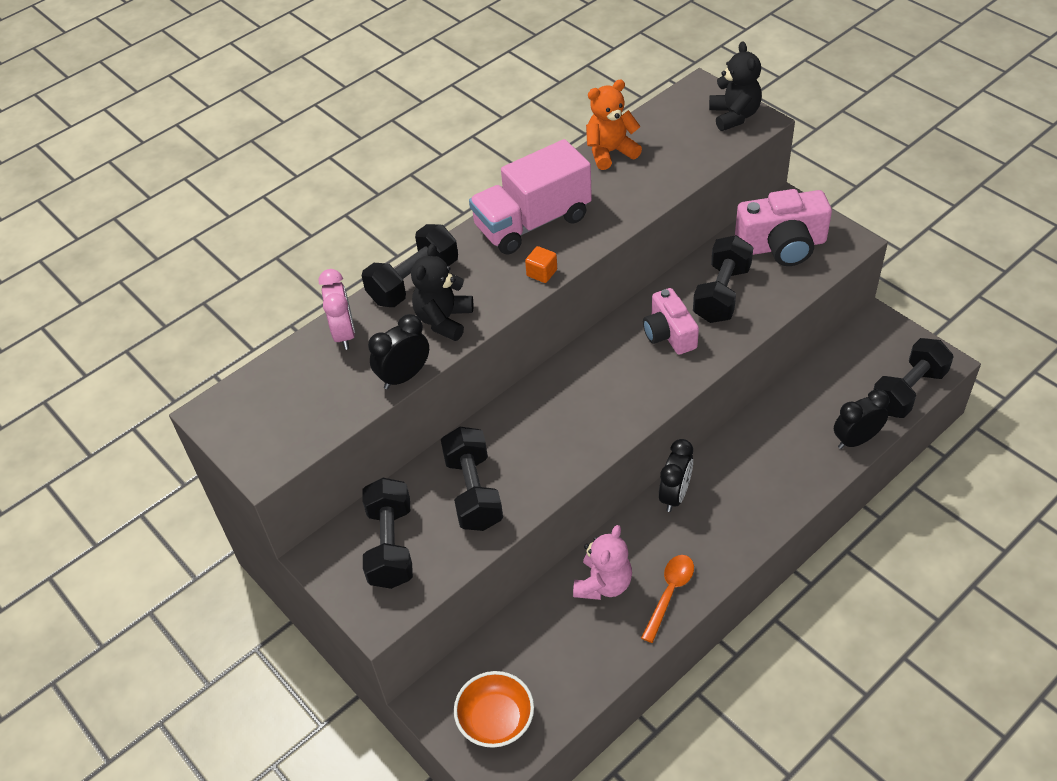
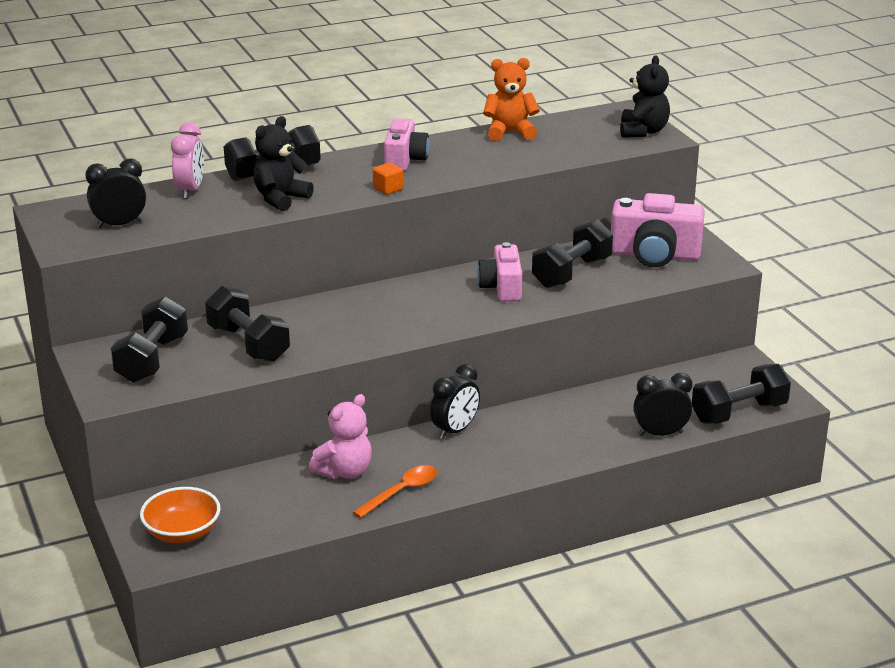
camera: 15 degrees right, 20 degrees down
(404, 376) = (220, 223): black clock -> black clock (119, 225)
(474, 492) = (248, 344): black dumbbell -> black dumbbell turned 45 degrees counterclockwise
(532, 223) = (405, 159): pink truck -> pink camera

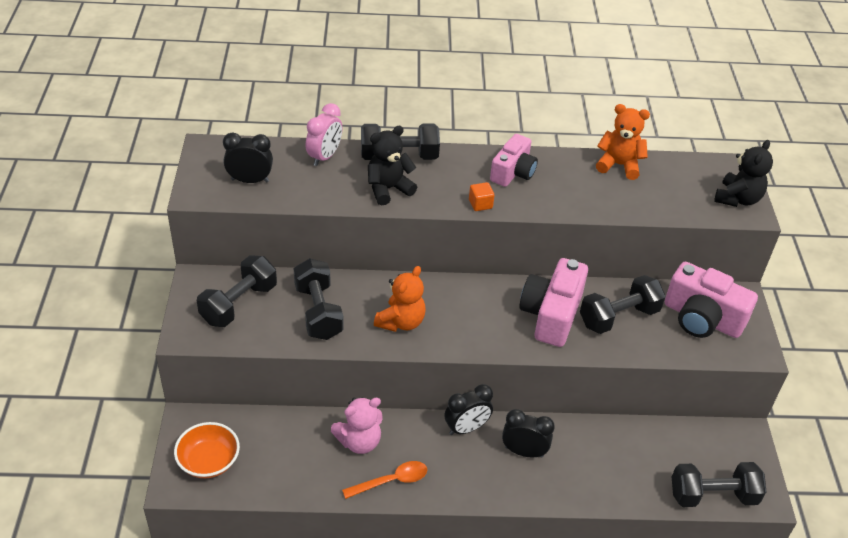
camera: 20 degrees right, 15 degrees up
(346, 330) = (401, 322): none -> orange teddy bear
(502, 287) = (551, 314): pink camera -> pink camera, size x1.51
(660, 434) = (633, 495): black clock -> black clock (524, 452)

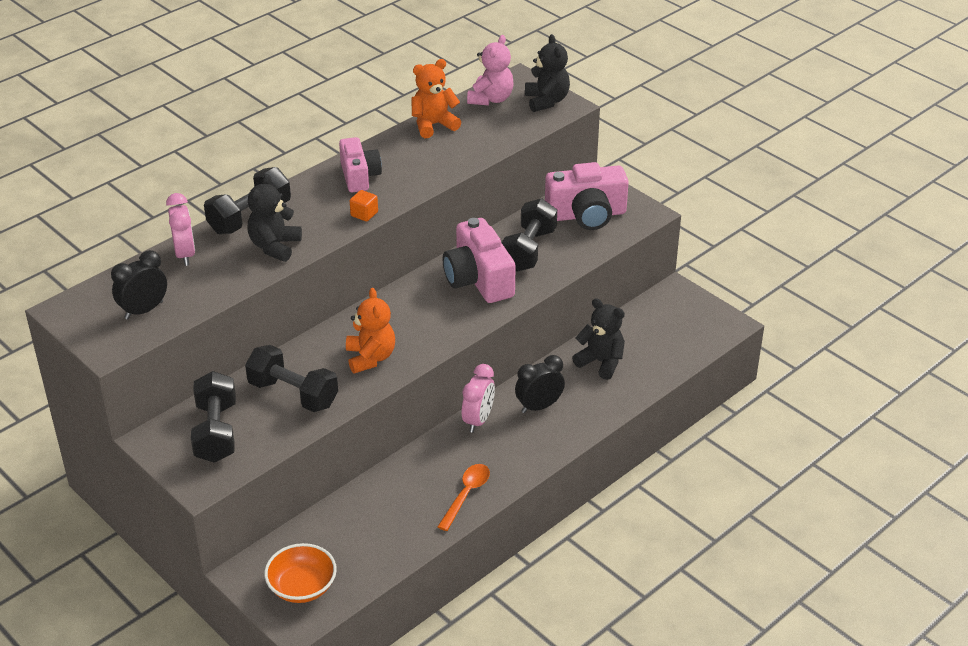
camera: 40 degrees left, 5 degrees down
(359, 441) = (407, 486): pink teddy bear -> pink teddy bear (491, 99)
(466, 428) = (478, 420): black clock -> pink clock
(614, 451) = (601, 362): none -> black teddy bear
(713, 495) = (696, 345): black dumbbell -> none

